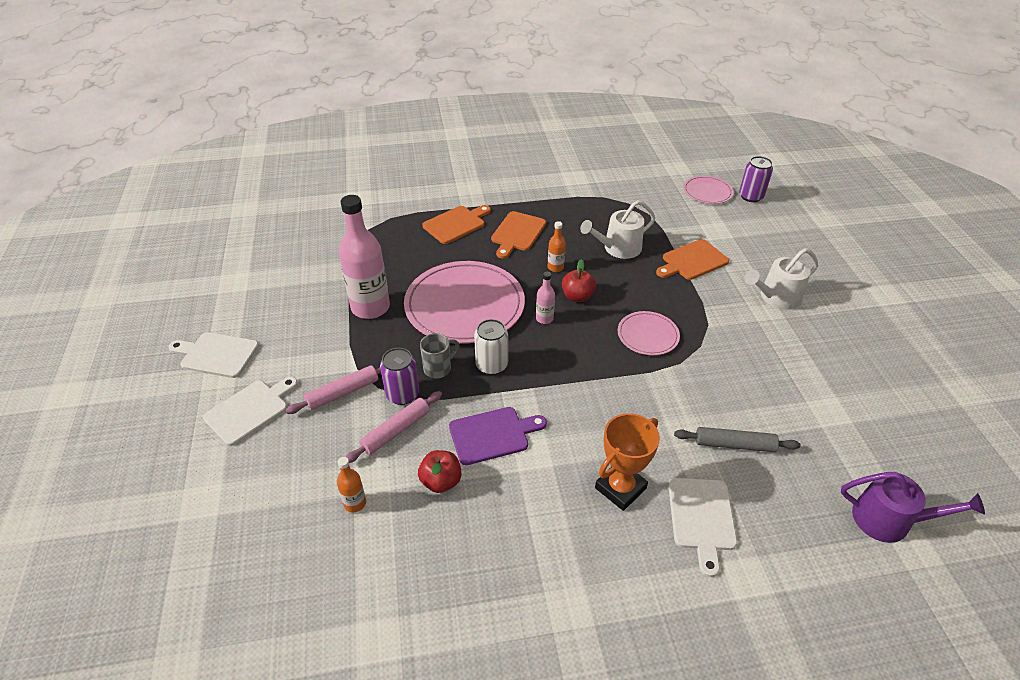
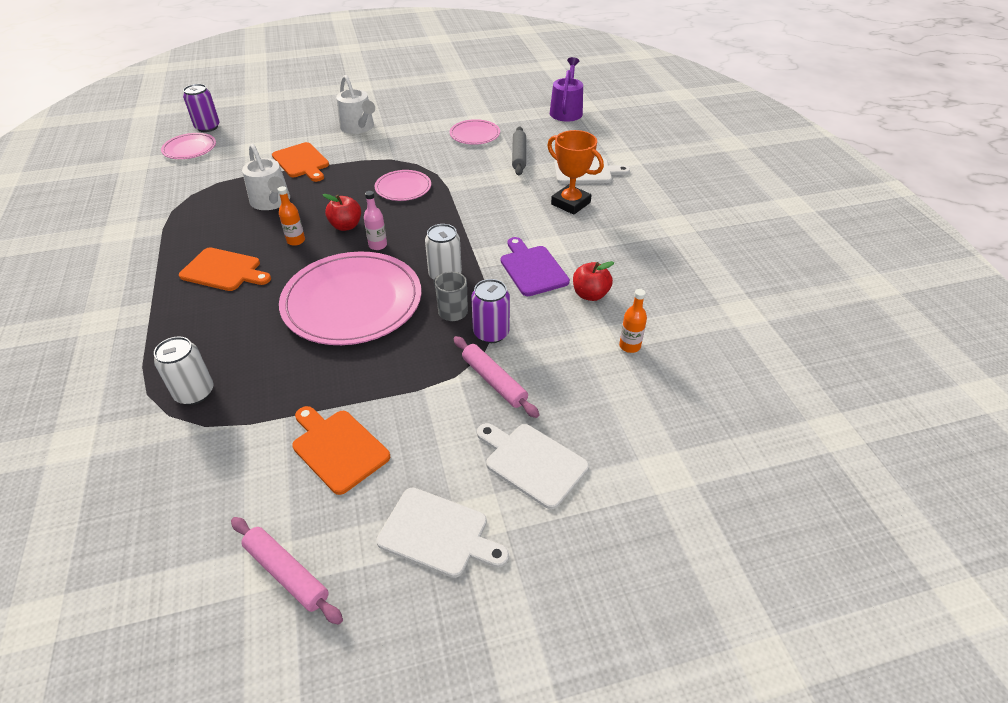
camera: 95 degrees left, 0 degrees up
(216, 354) = (438, 533): white cutting board -> white cutting board turned 75 degrees counterclockwise
(370, 307) = (349, 382): pink bottle -> none
(385, 237) = (194, 392): none -> white can
(396, 431) = (539, 331): pink rolling pin -> pink rolling pin (286, 573)
(456, 224) = (186, 324): orange cutting board -> orange cutting board (338, 448)
(783, 402) = (475, 134): none -> pink plate

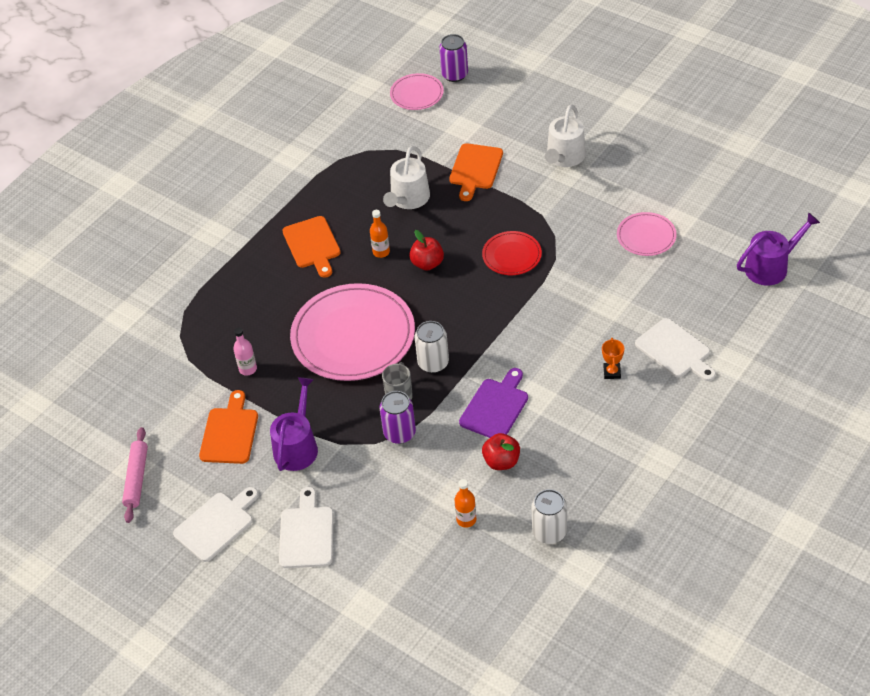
camera: 55 degrees right, 5 degrees up
(194, 392) = (205, 331): white can -> white can (549, 532)
(378, 245) = (425, 299): pink bottle -> pink bottle (248, 369)
(403, 188) = (512, 255): pink plate -> red plate
(420, 407) = (297, 446): none -> purple watering can
(438, 533) = (216, 524): white cutting board -> white cutting board turned 120 degrees counterclockwise
(494, 381) = (356, 467): pink rolling pin -> none
(519, 156) = (647, 289): grey rolling pin -> none
(570, 203) = (612, 372): orange trophy -> orange trophy, size x0.52

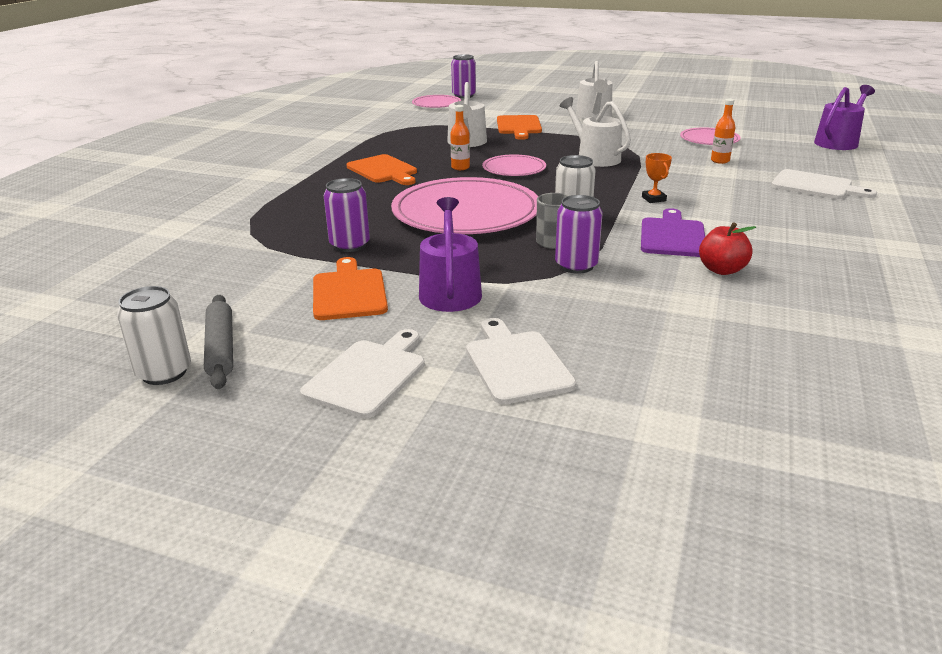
camera: 20 degrees left, 20 degrees down
(136, 478) = (220, 348): pink rolling pin -> grey rolling pin
(248, 369) = (350, 245): pink bottle -> purple can
(427, 263) = (514, 168): red apple -> pink plate
(466, 520) = (729, 319): orange bottle -> orange bottle (720, 161)
(512, 255) = (595, 158): red plate -> white watering can
(549, 532) = (846, 314): white can -> white can (164, 372)
(612, 372) = (771, 203): orange trophy -> orange trophy (653, 199)

